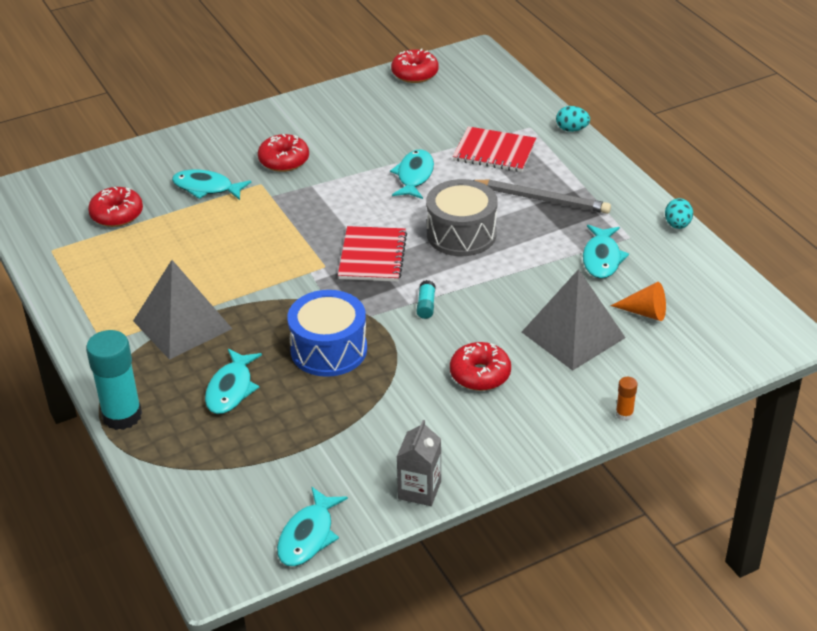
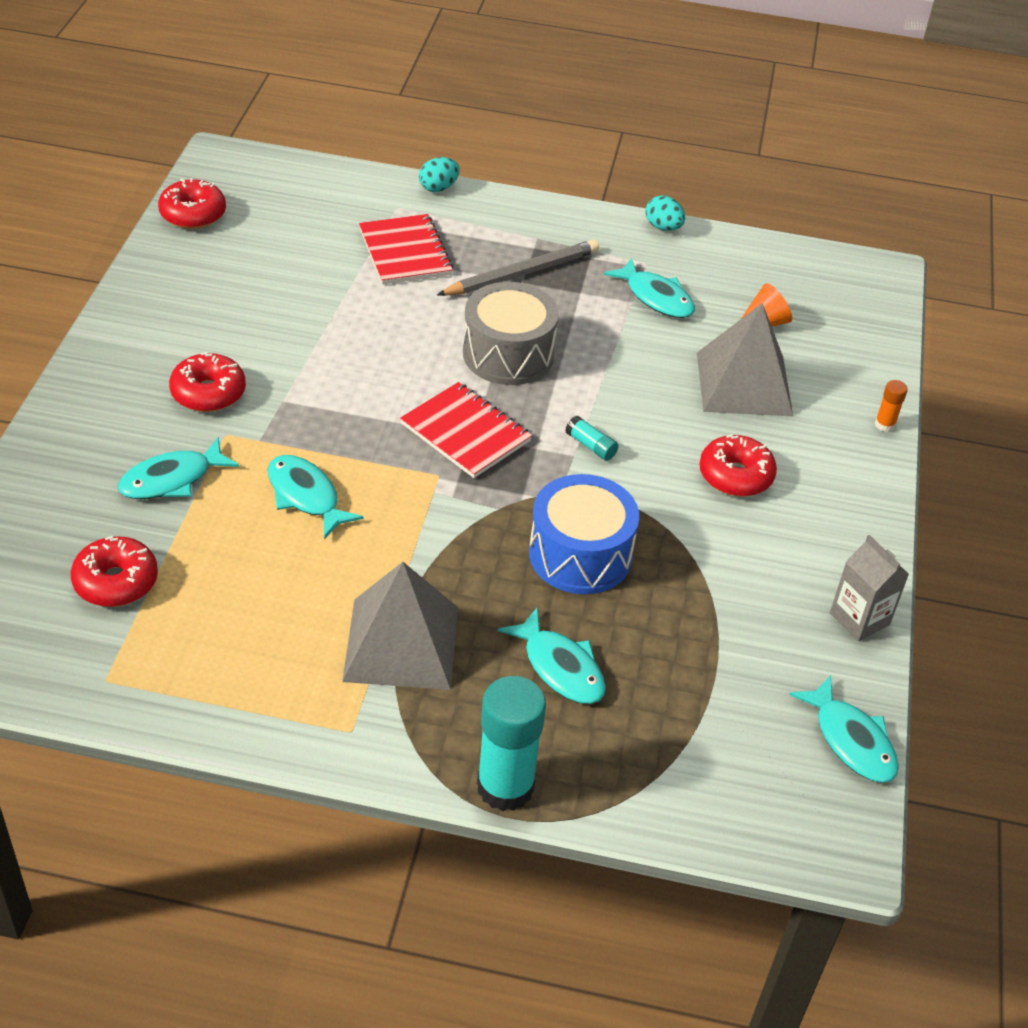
camera: 55 degrees left, 5 degrees up
(414, 176) = (370, 324): turquoise fish -> turquoise fish (306, 496)
(494, 152) = (405, 252): red notebook -> red notebook turned 75 degrees counterclockwise

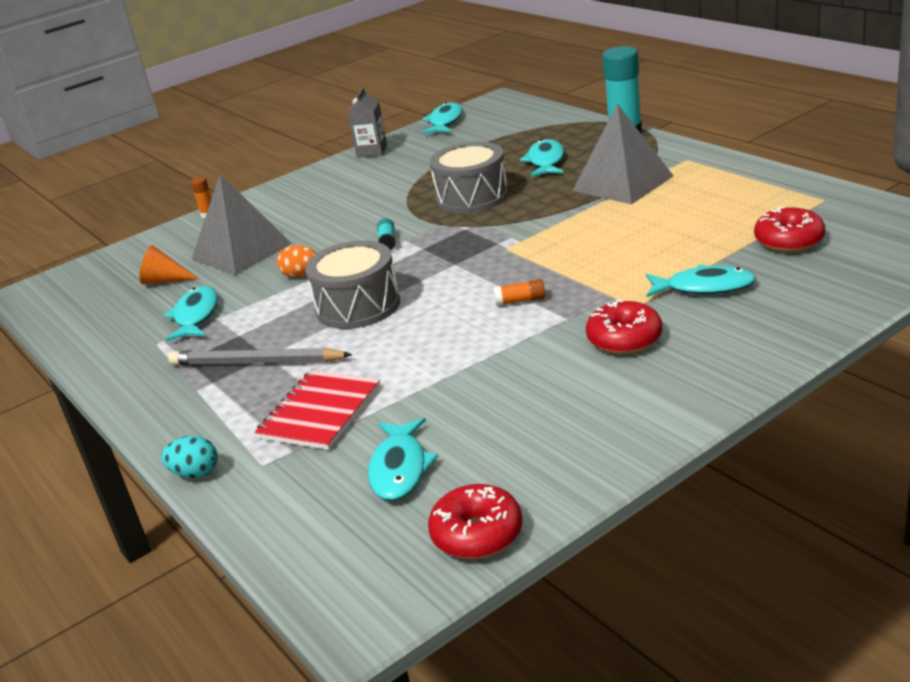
camera: 130 degrees left, 15 degrees down
(306, 496) = (610, 257): turquoise fish -> turquoise fish (400, 469)
(349, 407) = (520, 301): none -> orange glue stick
(466, 432) = (456, 266): red notebook -> none
(580, 555) = (472, 197): blue drum -> grey drum
(624, 373) = (300, 275): none -> orange egg
(663, 227) = (93, 367): turquoise egg -> none
(735, 476) = (330, 211): red donut -> none

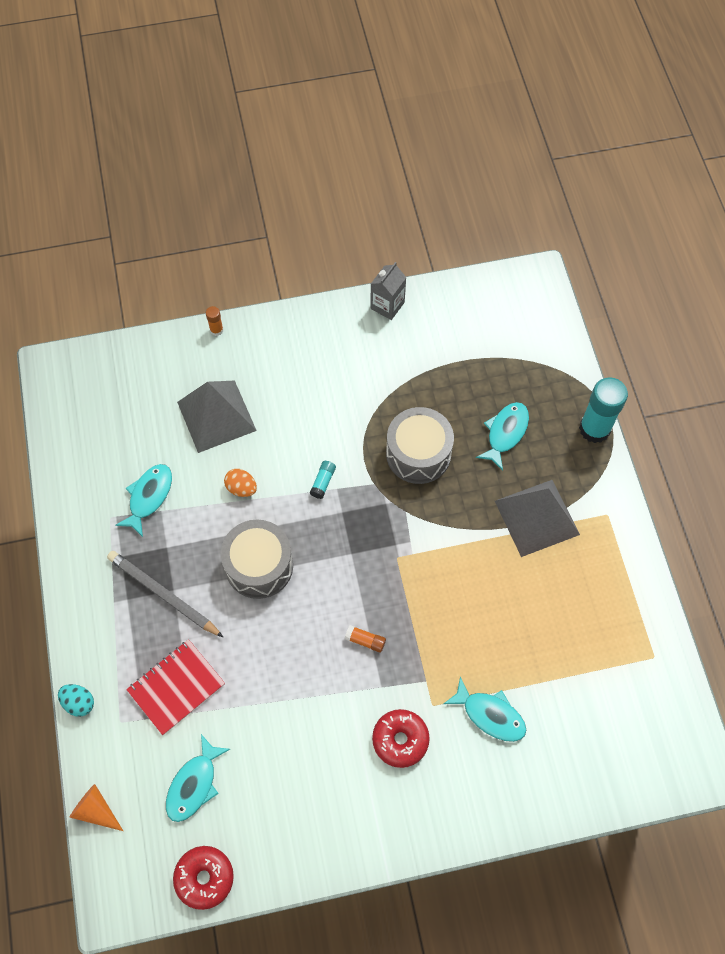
camera: 20 degrees right, 35 degrees up
(165, 280) = (147, 424): orange cone -> orange cone (96, 810)
(445, 122) = (472, 290): turquoise fish -> none
(789, 241) = (587, 696): red donut -> none

